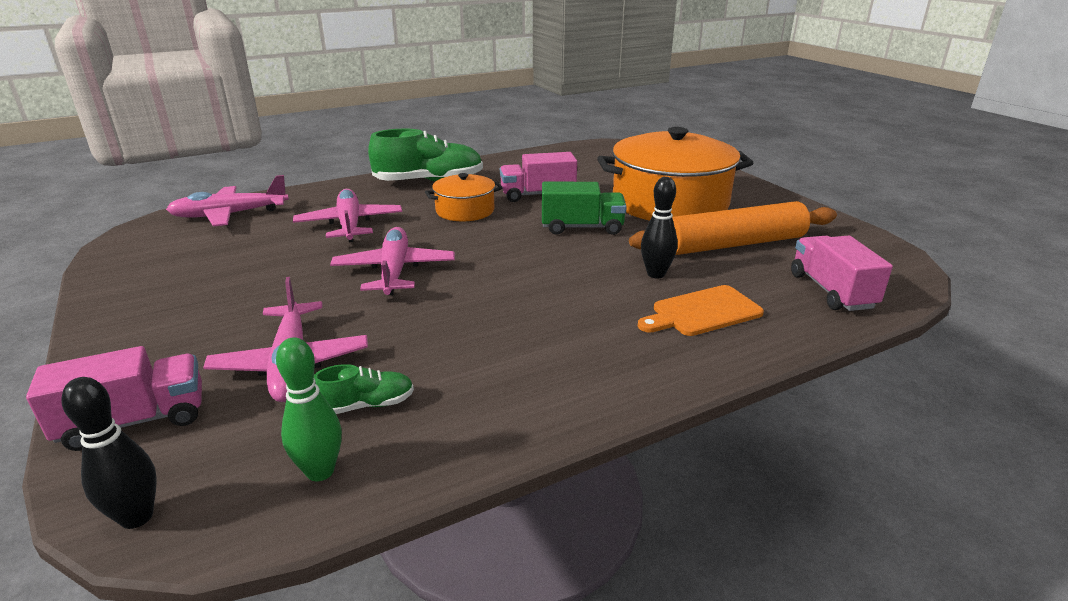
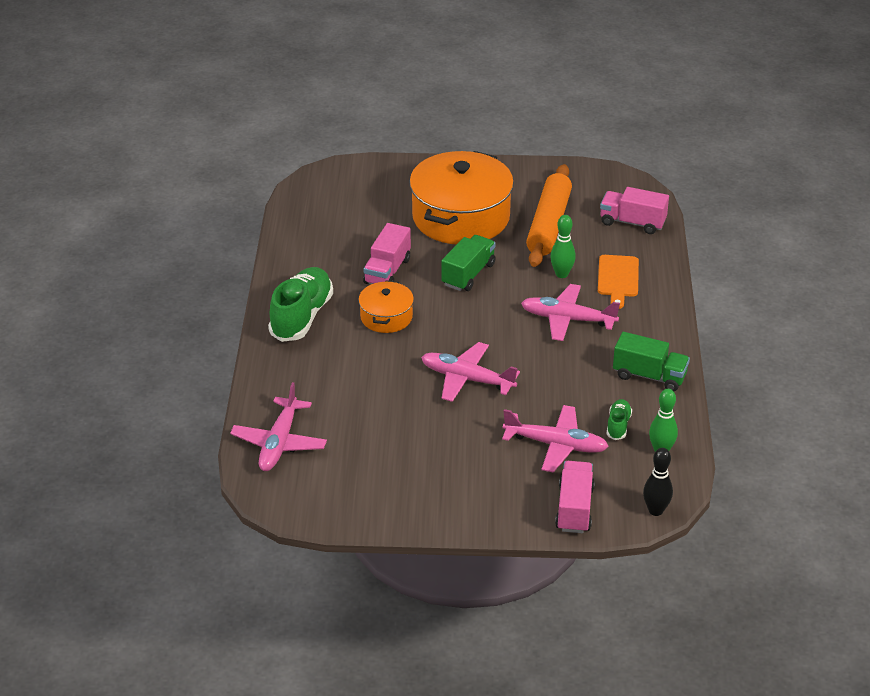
camera: 60 degrees left, 10 degrees up
(350, 225) = (363, 382): pink plane -> pink plane (568, 319)
(513, 400) = (649, 376): none -> green truck
(656, 274) = (561, 274): black bowling pin -> green bowling pin

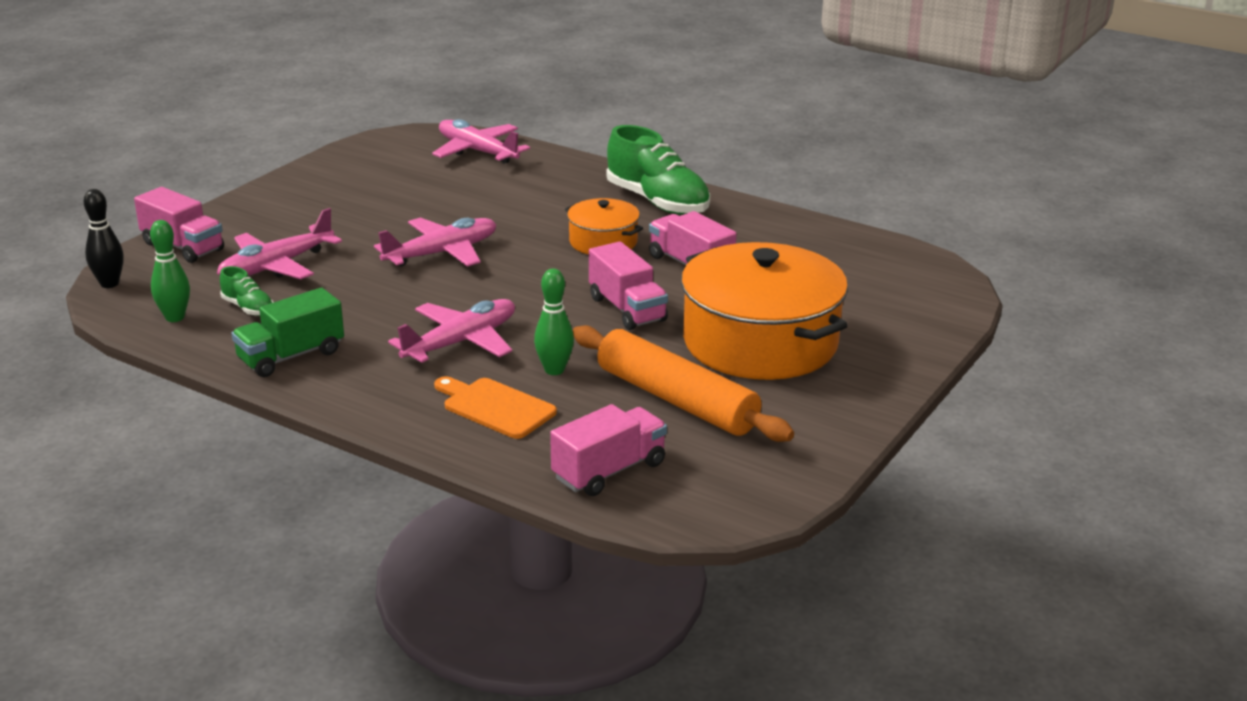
camera: 120 degrees right, 10 degrees down
(468, 274) = (627, 309): green truck -> pink truck

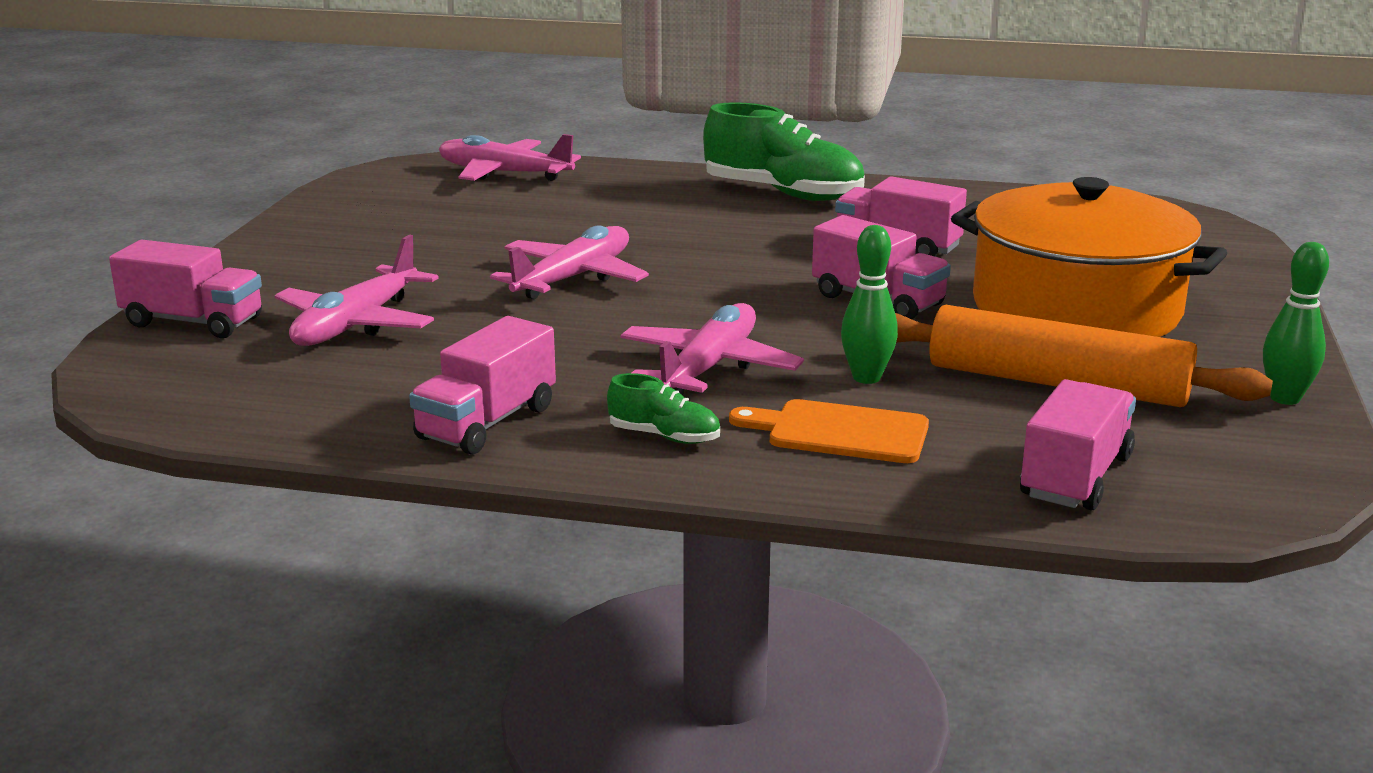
camera: 20 degrees left, 5 degrees down
(109, 284) = (117, 381): black bowling pin -> none
(175, 317) = (261, 405): green bowling pin -> green bowling pin (1285, 398)
(248, 308) = (364, 377): green shoe -> green shoe (664, 436)
(291, 356) = (487, 423): green truck -> pink truck
(603, 242) = (765, 239): orange pot -> none

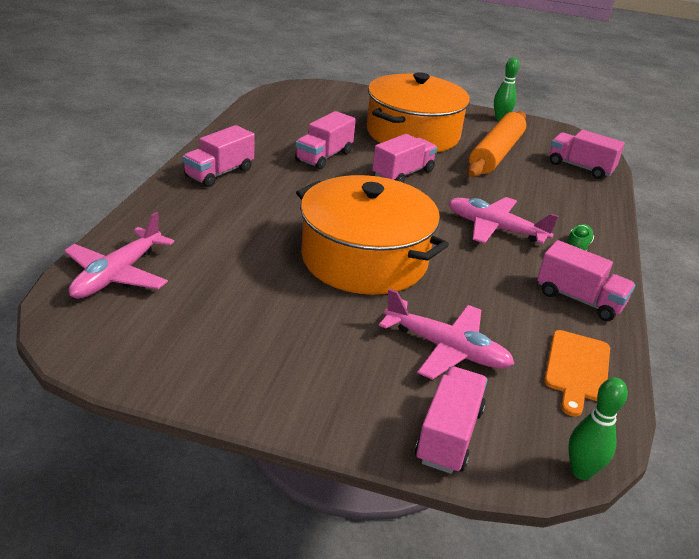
camera: 90 degrees left, 10 degrees up
(573, 278) = (364, 259): pink plane -> orange pot
(783, 193) = (219, 173): green shoe -> pink truck
(840, 432) = (557, 206): orange cutting board -> orange cutting board (577, 369)
(866, 378) = (499, 191): green bowling pin -> green bowling pin (581, 471)

